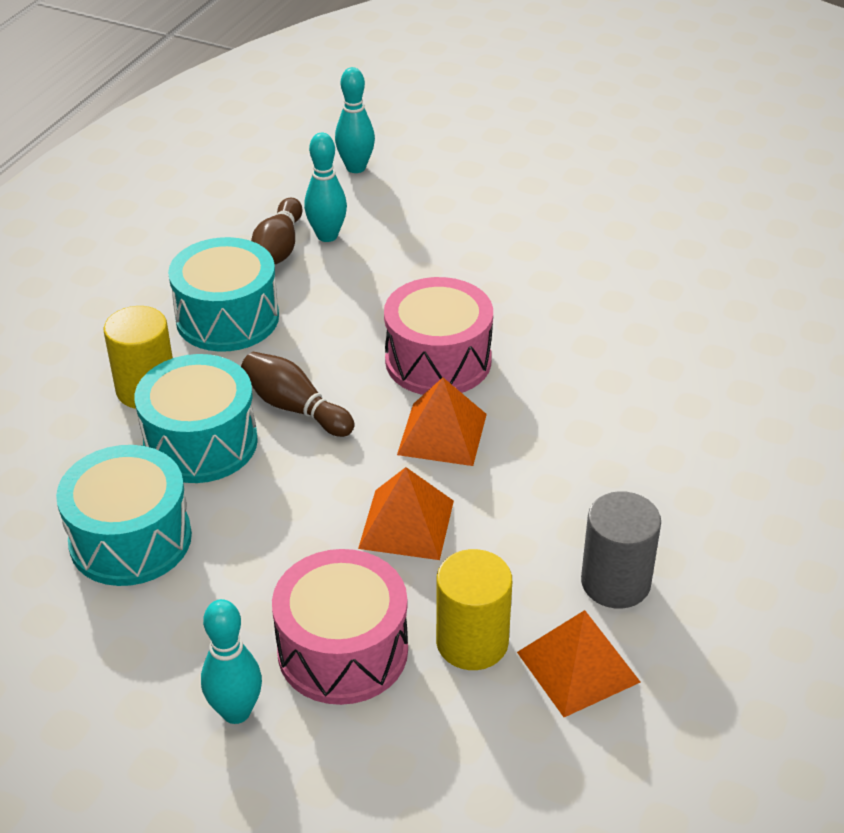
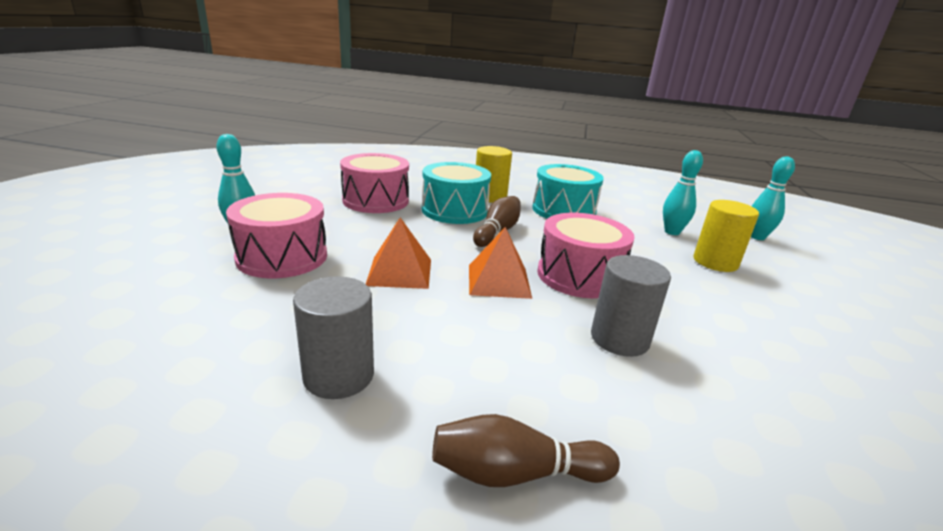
camera: 75 degrees right, 15 degrees down
(130, 539) = (375, 200): turquoise drum -> pink drum
(278, 248) = (641, 219): brown bowling pin -> brown bowling pin (515, 473)
(472, 642) = (278, 302): yellow cylinder -> yellow cylinder (715, 262)
(569, 369) = (619, 339): none -> grey cylinder
(578, 667) = (236, 355): orange pyramid -> none

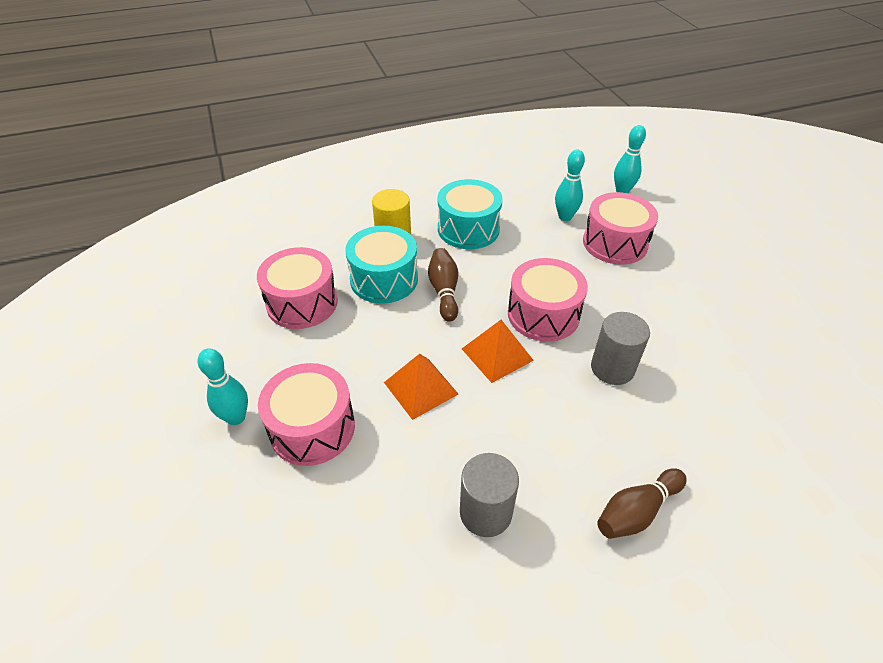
camera: 30 degrees left, 20 degrees up
(715, 262) = (615, 243): yellow cylinder -> pink drum

